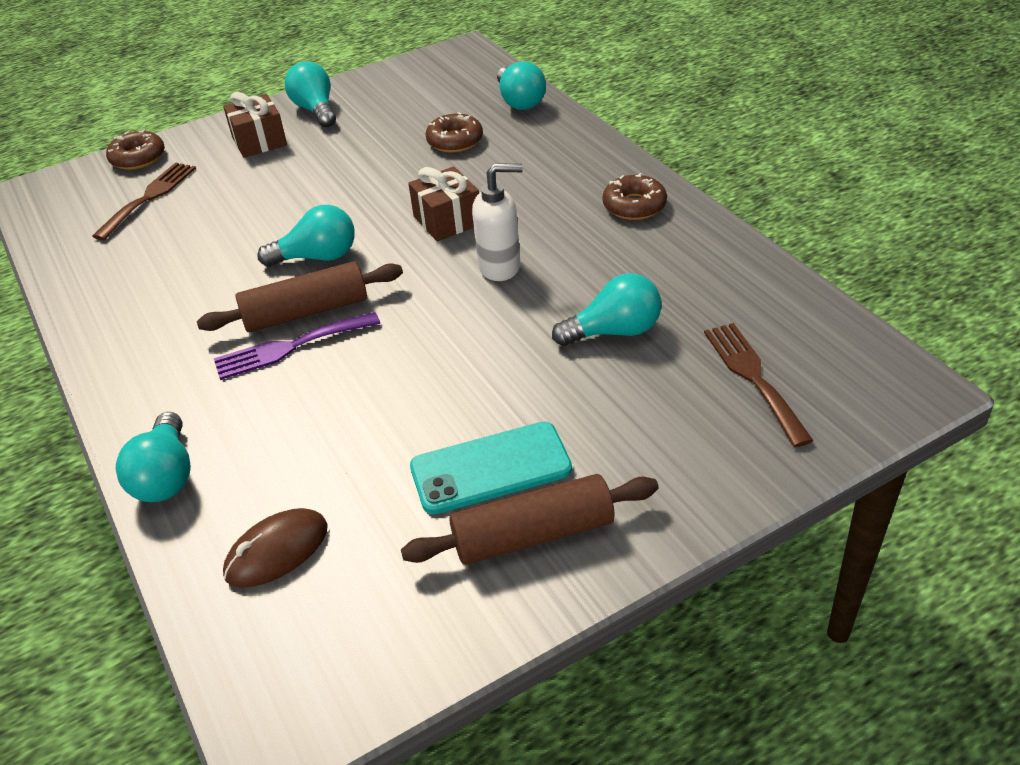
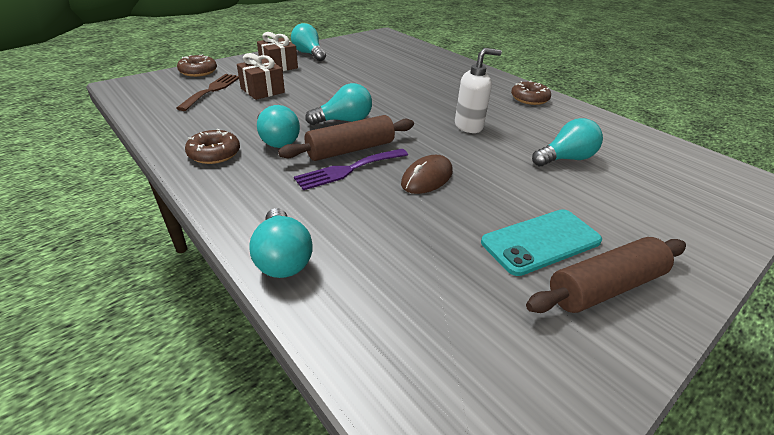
camera: 15 degrees left, 5 degrees down
(277, 551) = (405, 312): brown mouse -> brown mouse (427, 178)
(447, 220) = (420, 104): brown gift -> brown gift (262, 90)
(455, 141) = (403, 69): brown donut -> brown donut (214, 153)
(520, 101) = (430, 54): turquoise light bulb -> turquoise light bulb (277, 140)
(753, 377) = (671, 182): brown fork -> none

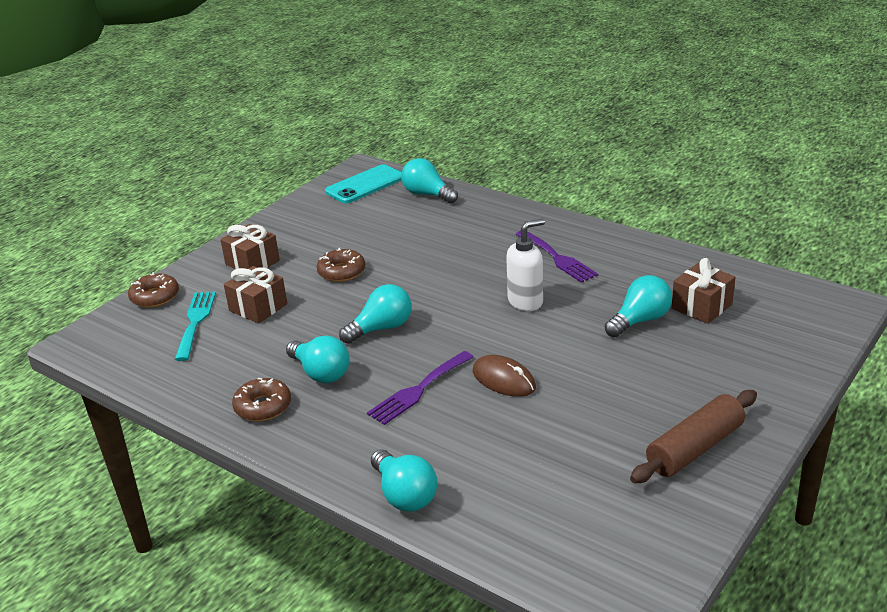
camera: 10 degrees left, 5 degrees down
(212, 90) = (195, 322): brown fork -> turquoise fork
(309, 54) = (279, 232): turquoise light bulb -> turquoise light bulb (427, 195)
(350, 149) = (408, 365): brown rolling pin -> none
(427, 178) = (503, 379): brown mouse -> brown mouse turned 75 degrees counterclockwise
(505, 104) = (557, 258): none -> purple fork
(529, 99) = (584, 243): brown donut -> brown donut (341, 272)
(541, 241) = (632, 420): turquoise phone -> turquoise phone (365, 185)
(625, 160) = (702, 306): none -> brown gift

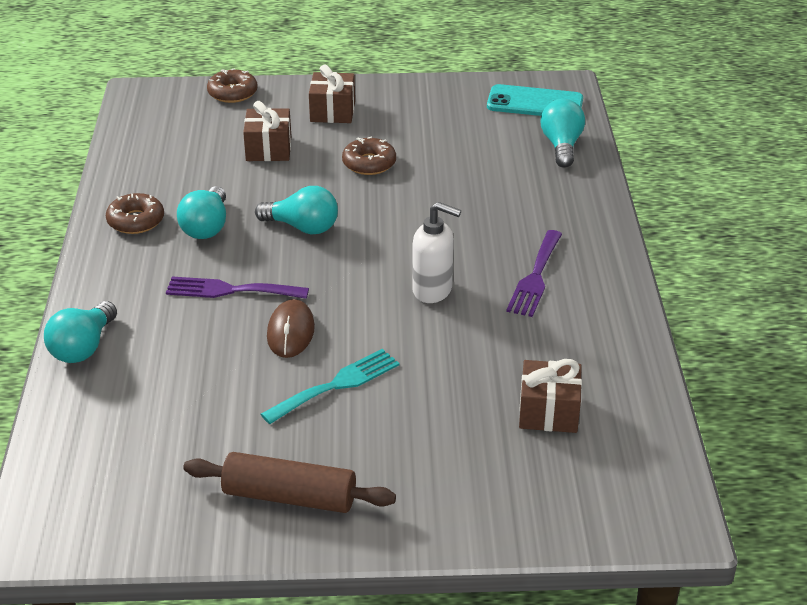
camera: 50 degrees right, 5 degrees up
(195, 322) = (217, 130): turquoise fork -> turquoise fork (336, 385)
(640, 320) = (476, 378): turquoise light bulb -> none

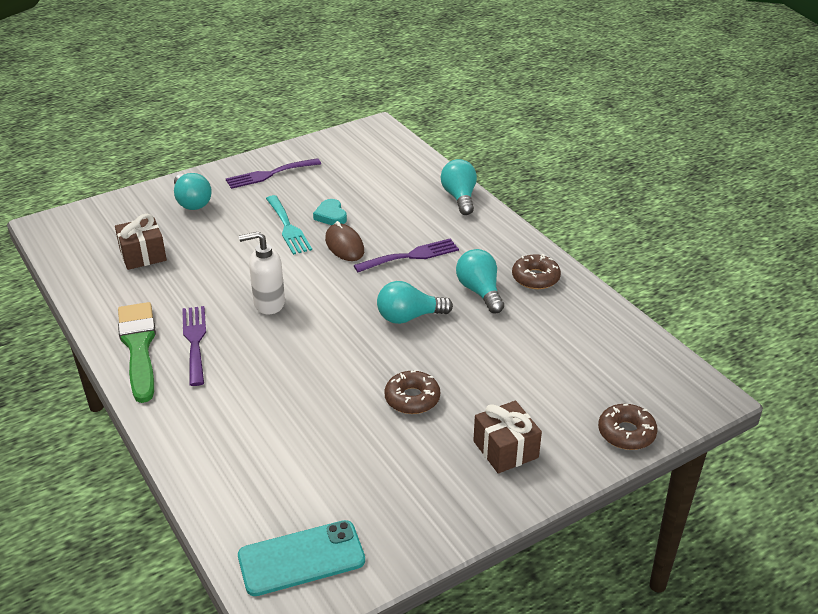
camera: 150 degrees right, 0 degrees up
(268, 382) = (331, 216): none -> turquoise heart
(269, 149) = (515, 379): brown gift -> none
(289, 497) = (269, 174): brown rolling pin -> purple fork
(336, 385) = (288, 227): turquoise fork -> turquoise fork turned 45 degrees counterclockwise
(561, 146) = (237, 498): turquoise light bulb -> turquoise light bulb (192, 202)
(597, 291) = (139, 347): none -> green brush

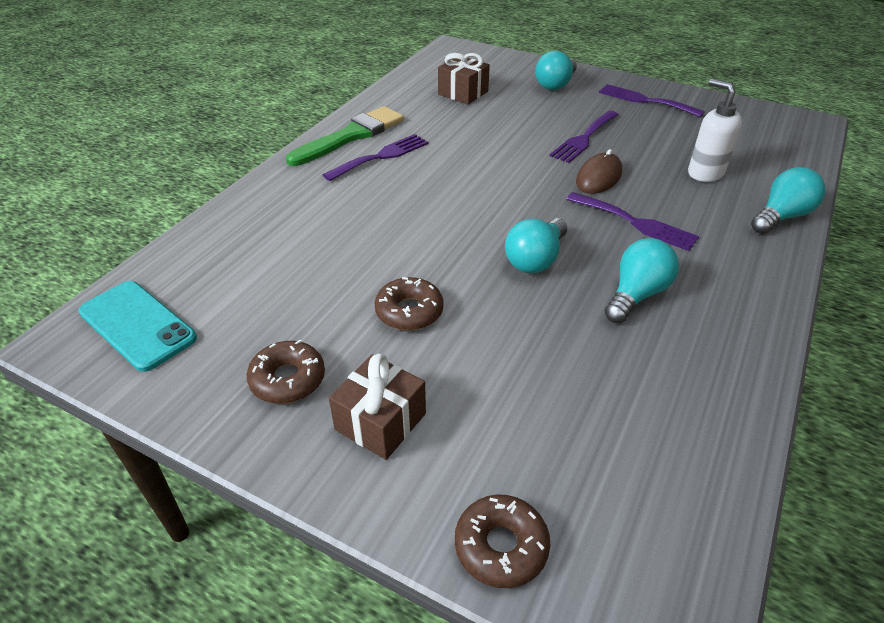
camera: 60 degrees right, 5 degrees up
(268, 304) = (466, 171): white soap dispenser -> white soap dispenser (705, 173)
(288, 227) = (584, 138): turquoise fork -> purple fork
(331, 216) = (632, 153): turquoise heart -> none
(409, 317) = (535, 259): turquoise light bulb -> turquoise light bulb turned 105 degrees counterclockwise
(535, 278) = (718, 331): brown donut -> brown donut (288, 379)

